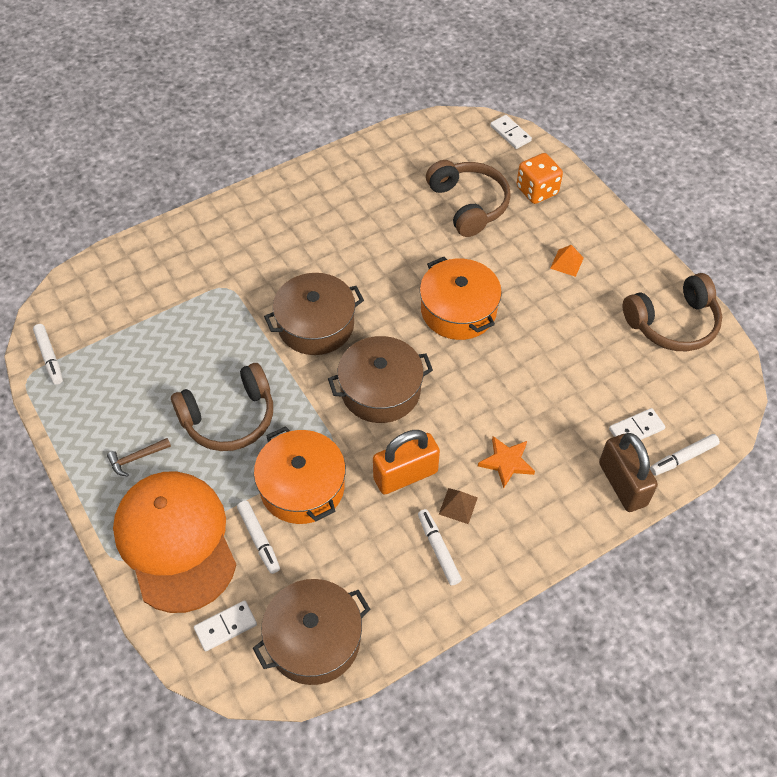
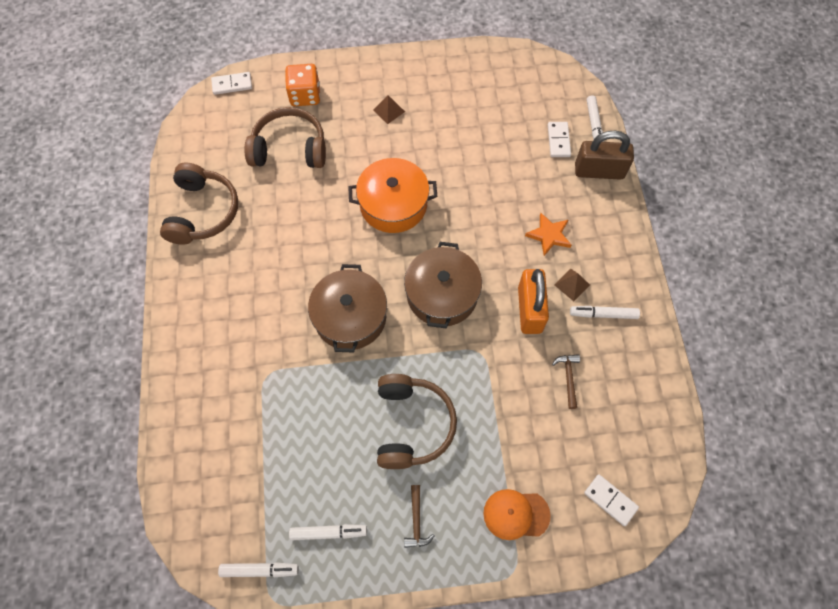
camera: 65 degrees left, 10 degrees up
(176, 541) = (516, 514): orange cap -> orange cap, size x0.48
(225, 627) = (610, 500): white domino -> white domino turned 45 degrees counterclockwise
(259, 539) = (541, 444): white marker -> white marker (328, 532)
(302, 486) = (506, 391): orange pot -> none
(314, 640) = (645, 435): brown pot -> none
(345, 539) = (568, 378): none -> brown hammer
(567, 263) = (389, 110): orange pyramid -> brown pyramid
(673, 324) = (481, 73): brown headphones -> brown headphones (203, 212)

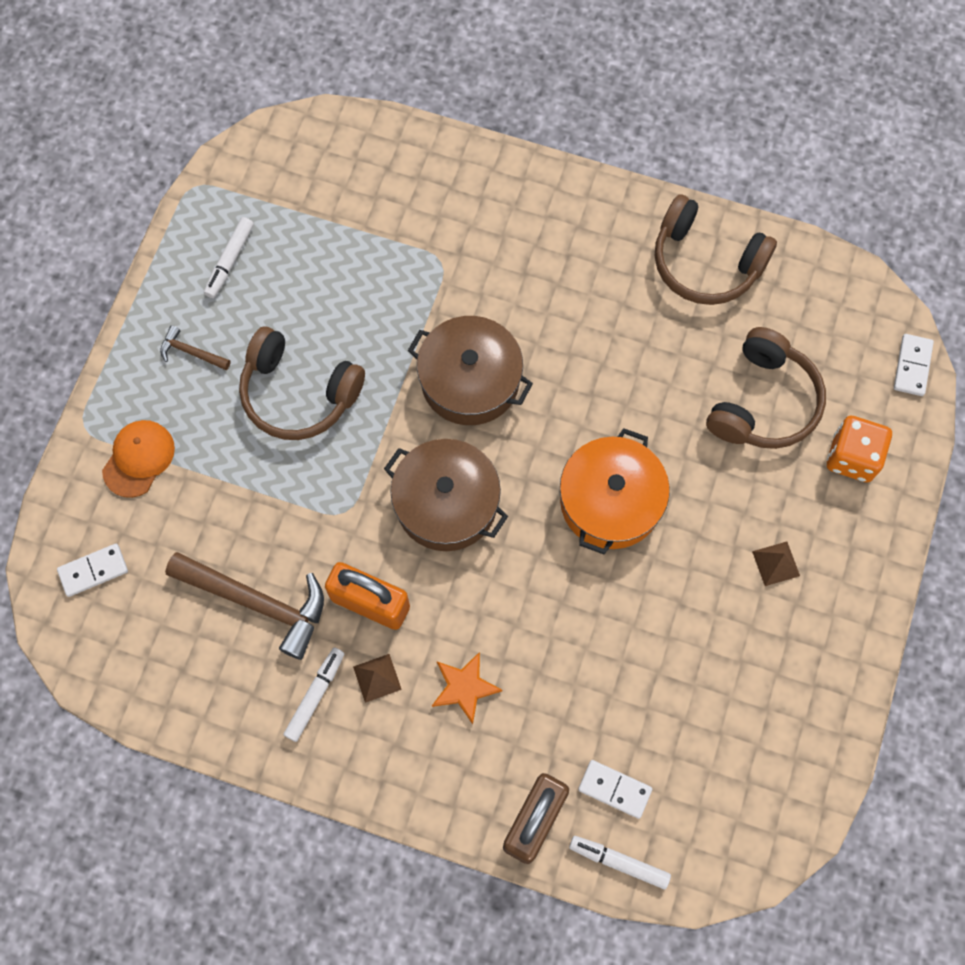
camera: 115 degrees right, 5 degrees up
(259, 570) = (230, 184): white marker -> none
(568, 378) = (257, 602): brown hammer -> brown hammer, size x2.12

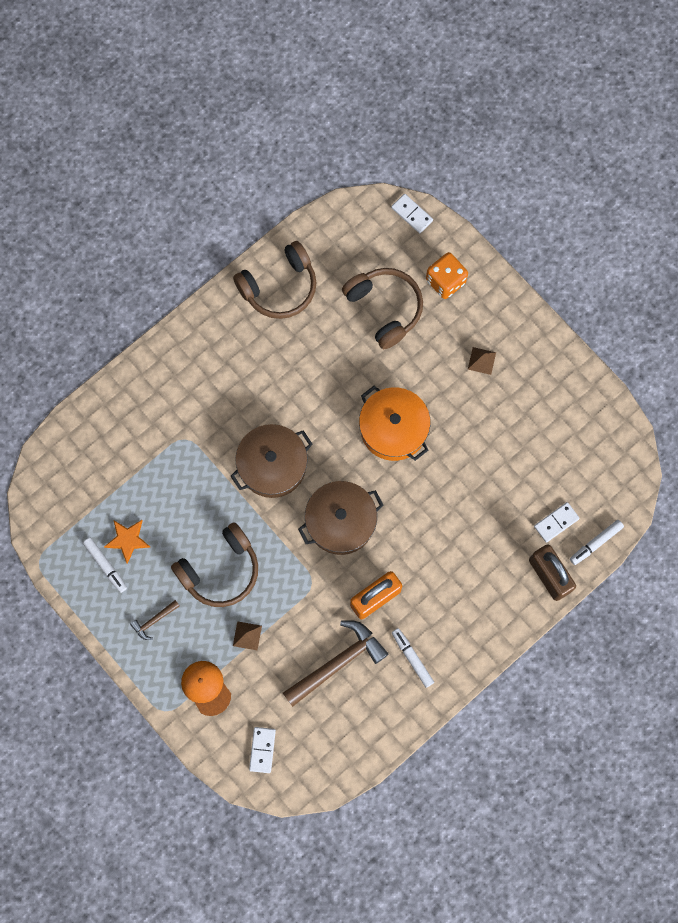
camera: 60 degrees left, 5 degrees up
(377, 678) = (421, 617): brown pyramid -> brown pyramid (247, 635)
(464, 687) = (454, 572): orange star -> orange star (127, 540)

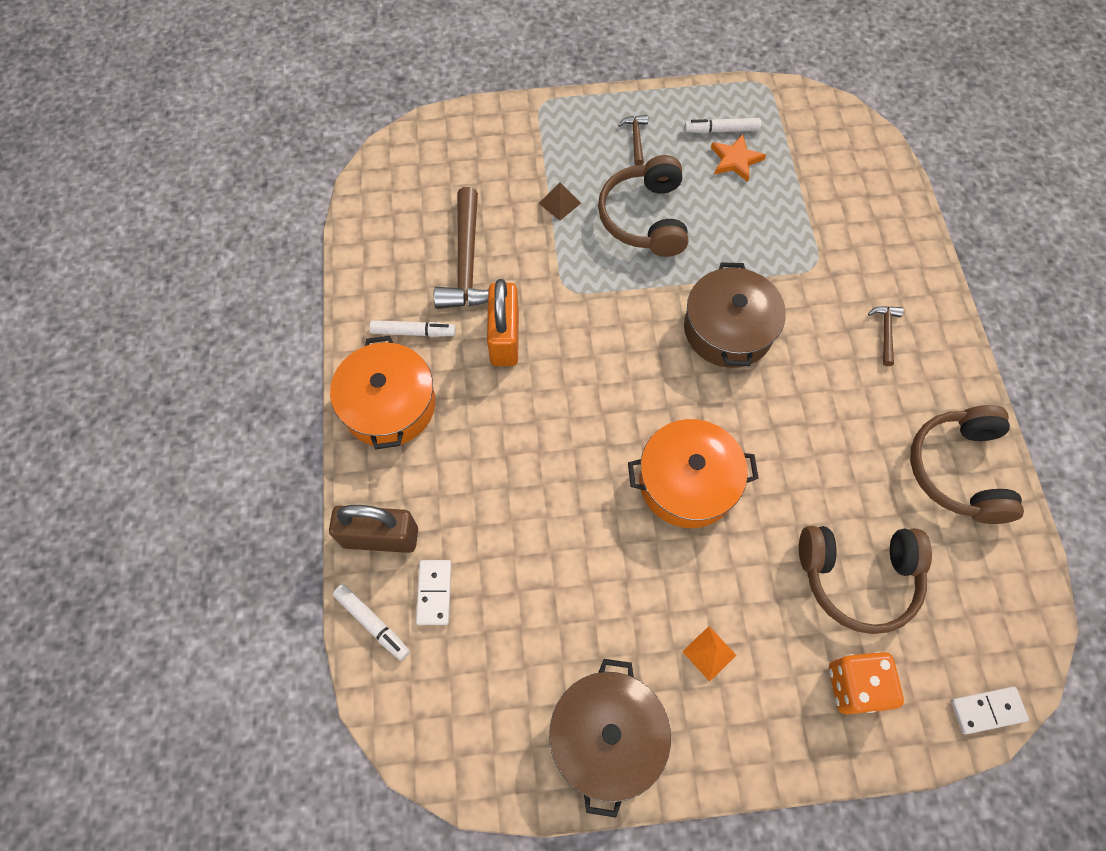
camera: 125 degrees right, 10 degrees down
(206, 687) = (537, 144): orange cap -> none
(209, 371) = (885, 332): none -> brown hammer
(262, 750) = (440, 154): white domino -> none
(340, 521) = (614, 356): brown pot -> brown pot (607, 736)
(470, 634) = (389, 405): none -> orange pot
(482, 360) = (709, 653): brown pyramid -> orange pyramid
(595, 543) = (372, 623): white marker -> white marker turned 135 degrees clockwise

